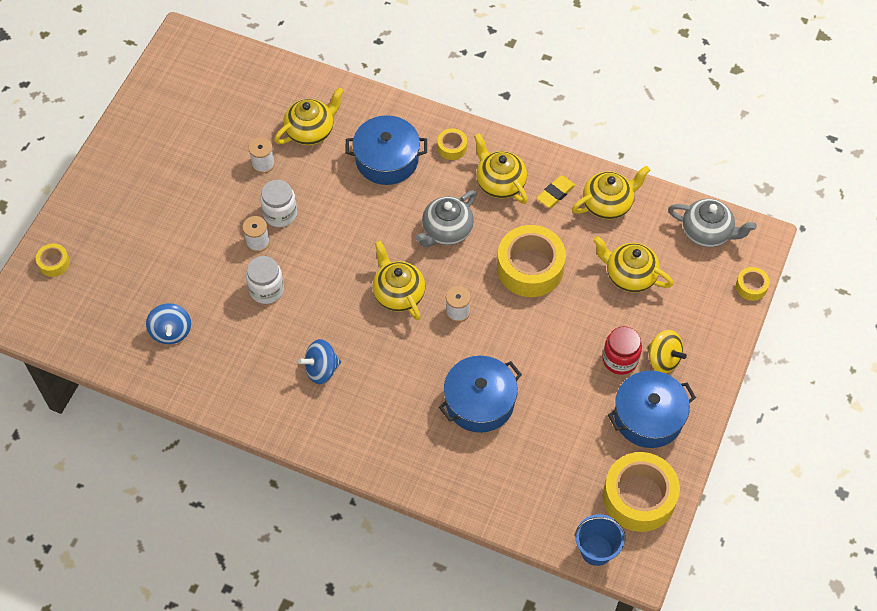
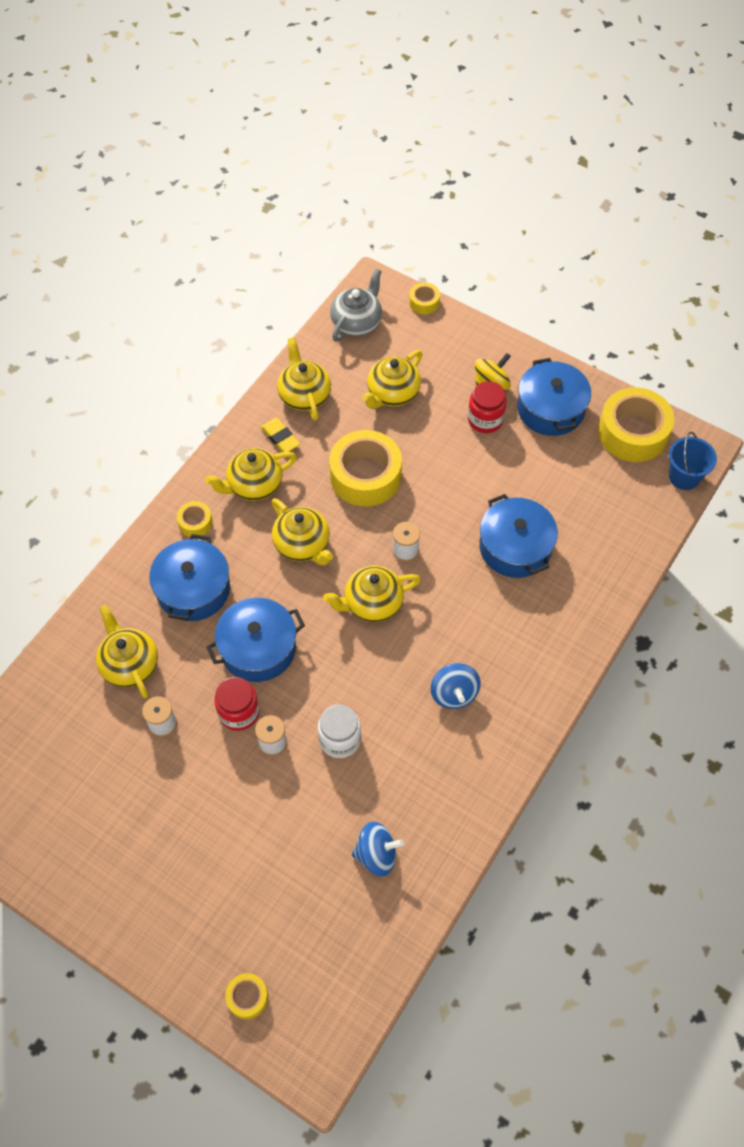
camera: 80 degrees left, 0 degrees up
(280, 214) = (239, 712): white jar -> red jar
(340, 216) = (258, 648): none -> blue pot
(446, 231) = (302, 545): grey teapot -> yellow teapot

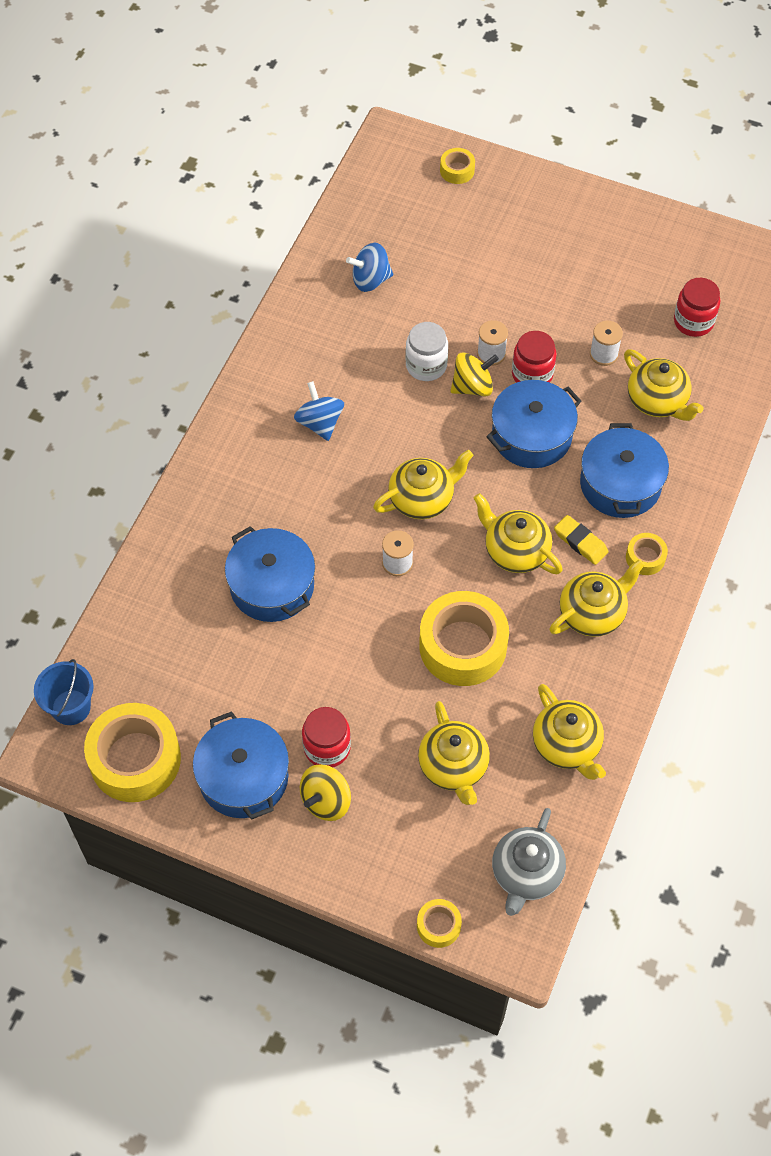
camera: 170 degrees right, 0 degrees up
(60, 746) = (693, 321): none -> red jar
(280, 438) = (580, 680): yellow eraser -> yellow eraser (580, 542)
(300, 708) = (472, 387): none -> yellow spinning top
(392, 393) = (453, 767): yellow teapot -> yellow teapot turned 135 degrees clockwise

